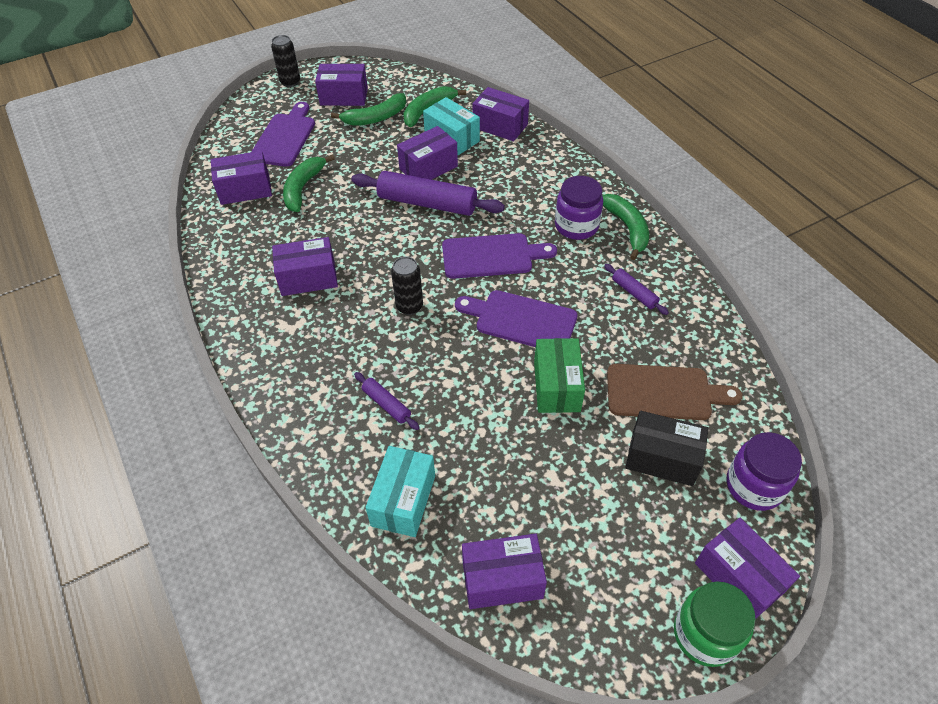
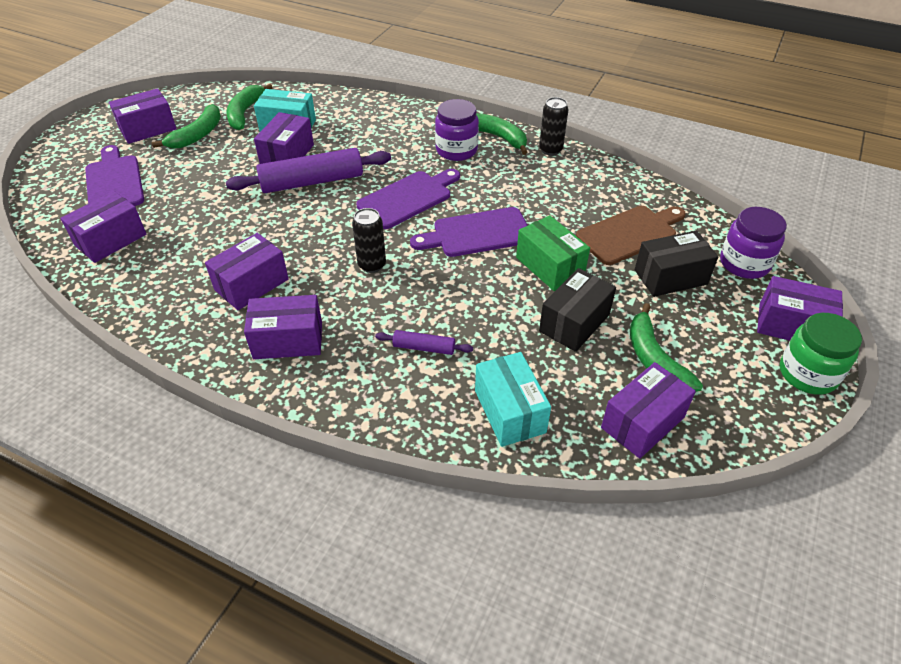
camera: 35 degrees left, 5 degrees down
(290, 82) = (76, 135): black can -> black can (550, 150)
(303, 188) = (175, 215): green banana -> green banana (654, 359)
(500, 126) = (323, 103): purple box -> purple box (288, 340)
(529, 453) = (574, 323): none -> black box
(634, 293) = (544, 178): purple rolling pin -> none

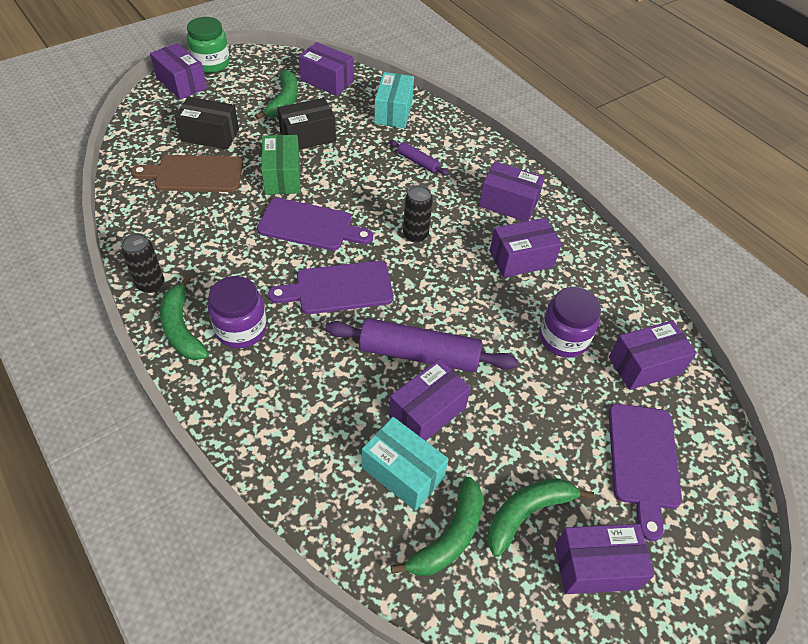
camera: 155 degrees left, 5 degrees up
(642, 422) = (327, 81): purple box -> purple box turned 45 degrees clockwise
(744, 263) = (149, 122): purple jar -> purple jar (563, 338)

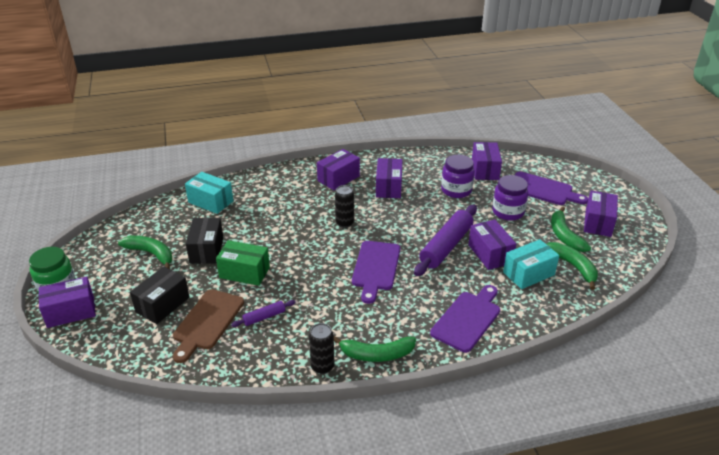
camera: 65 degrees left, 15 degrees down
(241, 329) = (391, 322): purple jar -> purple jar (508, 212)
(310, 226) = (307, 269): purple cutting board -> purple cutting board (467, 319)
(327, 81) = (144, 225): purple box -> none
(418, 162) = (274, 204): purple rolling pin -> purple rolling pin (264, 317)

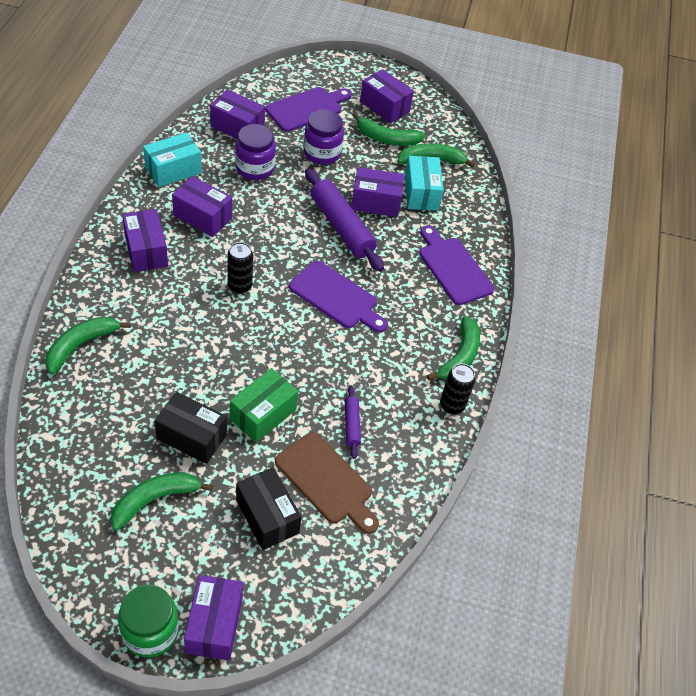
camera: 70 degrees left, 15 degrees up
(211, 202) = (87, 396): turquoise box -> turquoise box (173, 170)
(245, 185) = (81, 346): none -> green banana

